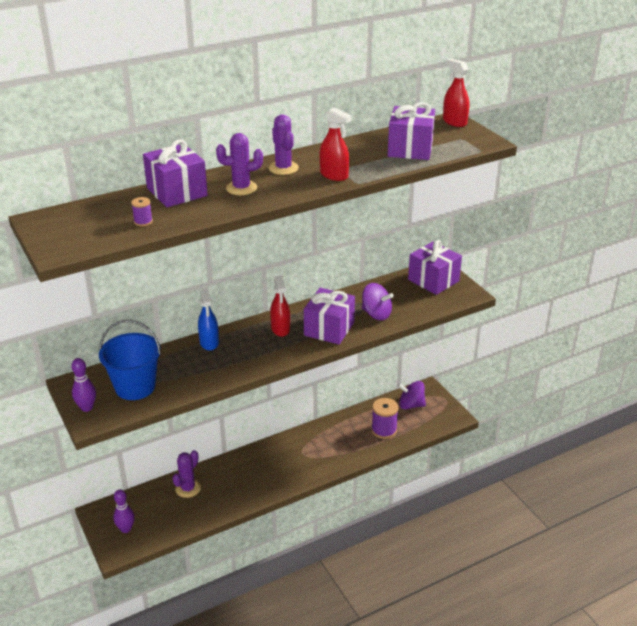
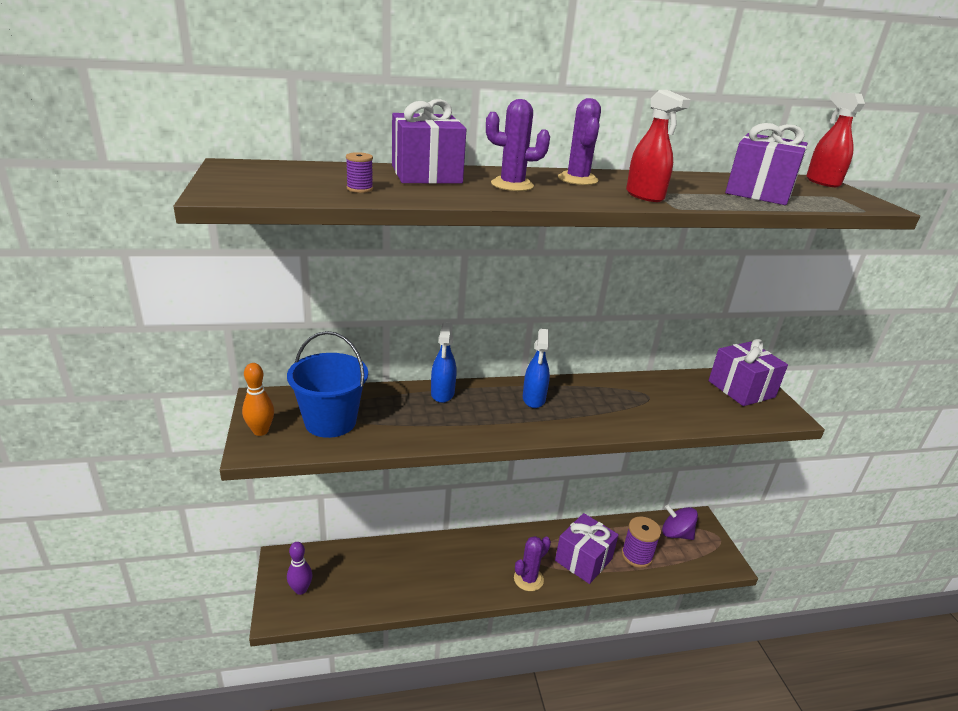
camera: 15 degrees right, 5 degrees down
(86, 408) = (260, 431): purple bowling pin -> orange bowling pin
(188, 488) = (389, 560): purple cactus -> purple cactus (528, 579)
(280, 329) = (534, 399): red spray bottle -> blue spray bottle
(329, 329) = (594, 413): purple gift -> purple gift (583, 560)
(376, 314) = (659, 410): purple spinning top -> none

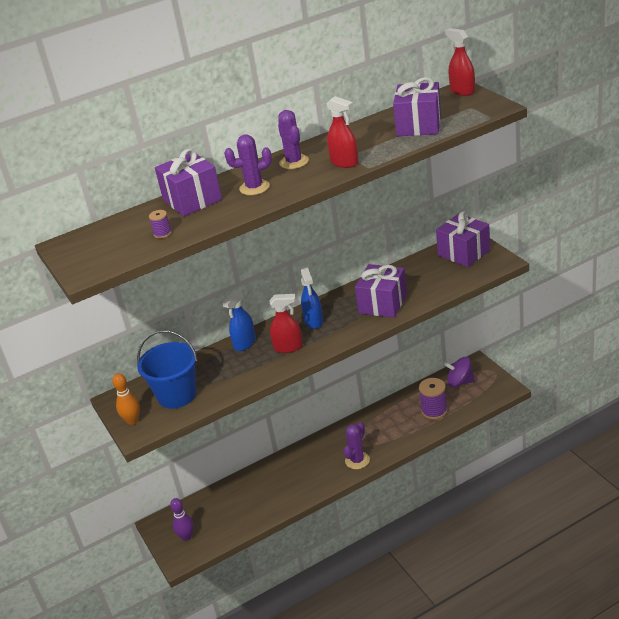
camera: 10 degrees left, 5 degrees up
(442, 393) = (244, 343): blue spray bottle -> blue spray bottle turned 45 degrees clockwise
(490, 417) = (288, 347): none -> red spray bottle
(583, 560) = (394, 430): purple gift -> purple gift (382, 304)

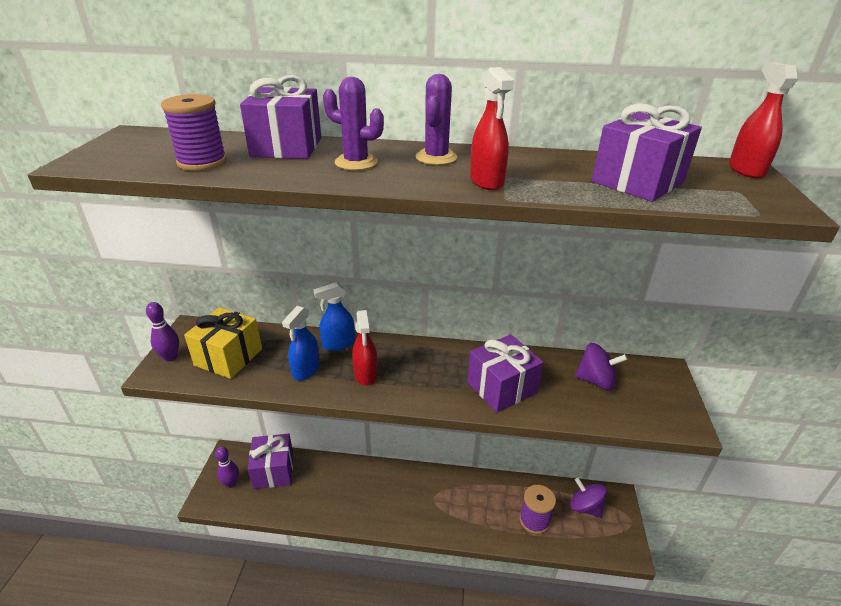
camera: 30 degrees right, 0 degrees up
(132, 421) = (170, 357): orange bowling pin -> purple bowling pin
(162, 233) = (202, 162): purple spool -> purple spool, size x1.96
(177, 395) = (228, 357): blue bucket -> yellow gift
(288, 347) = (365, 374): red spray bottle -> red spray bottle turned 45 degrees clockwise
(313, 321) = (418, 362): blue spray bottle -> blue spray bottle (306, 370)
(357, 460) = (420, 519): purple cactus -> none
(434, 268) = (596, 381): none -> purple spinning top
(464, 253) = (647, 383): purple gift -> purple gift (273, 470)

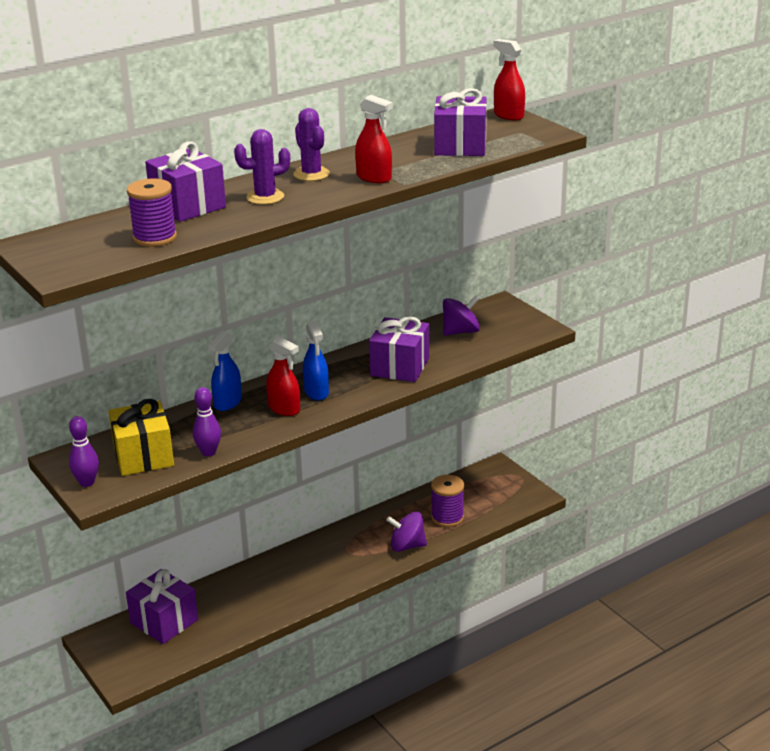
camera: 40 degrees left, 5 degrees down
(231, 483) = (132, 654): purple bowling pin -> purple bowling pin (208, 452)
(306, 370) = (229, 430): blue spray bottle -> blue spray bottle (316, 392)
(585, 507) = (478, 487): purple spinning top -> purple spinning top (407, 546)

